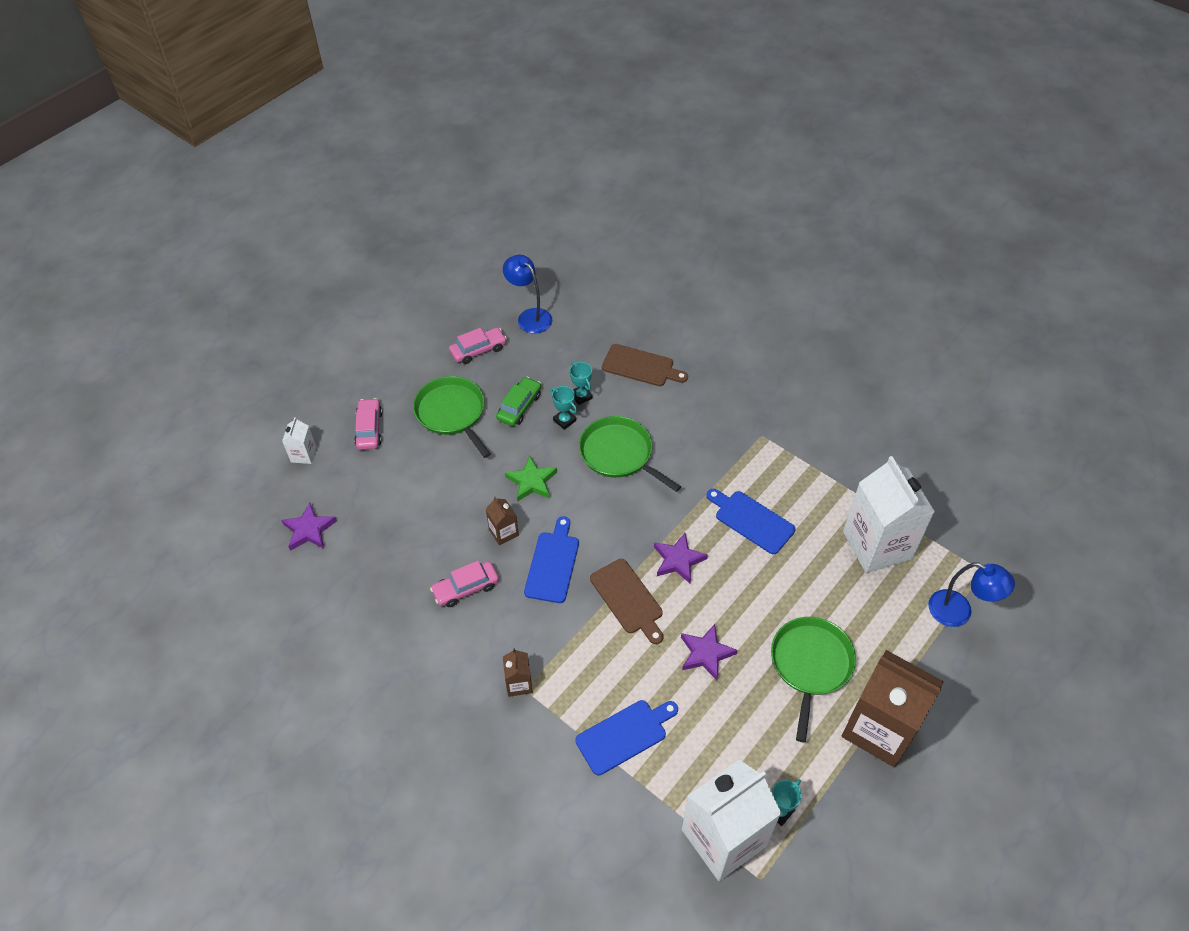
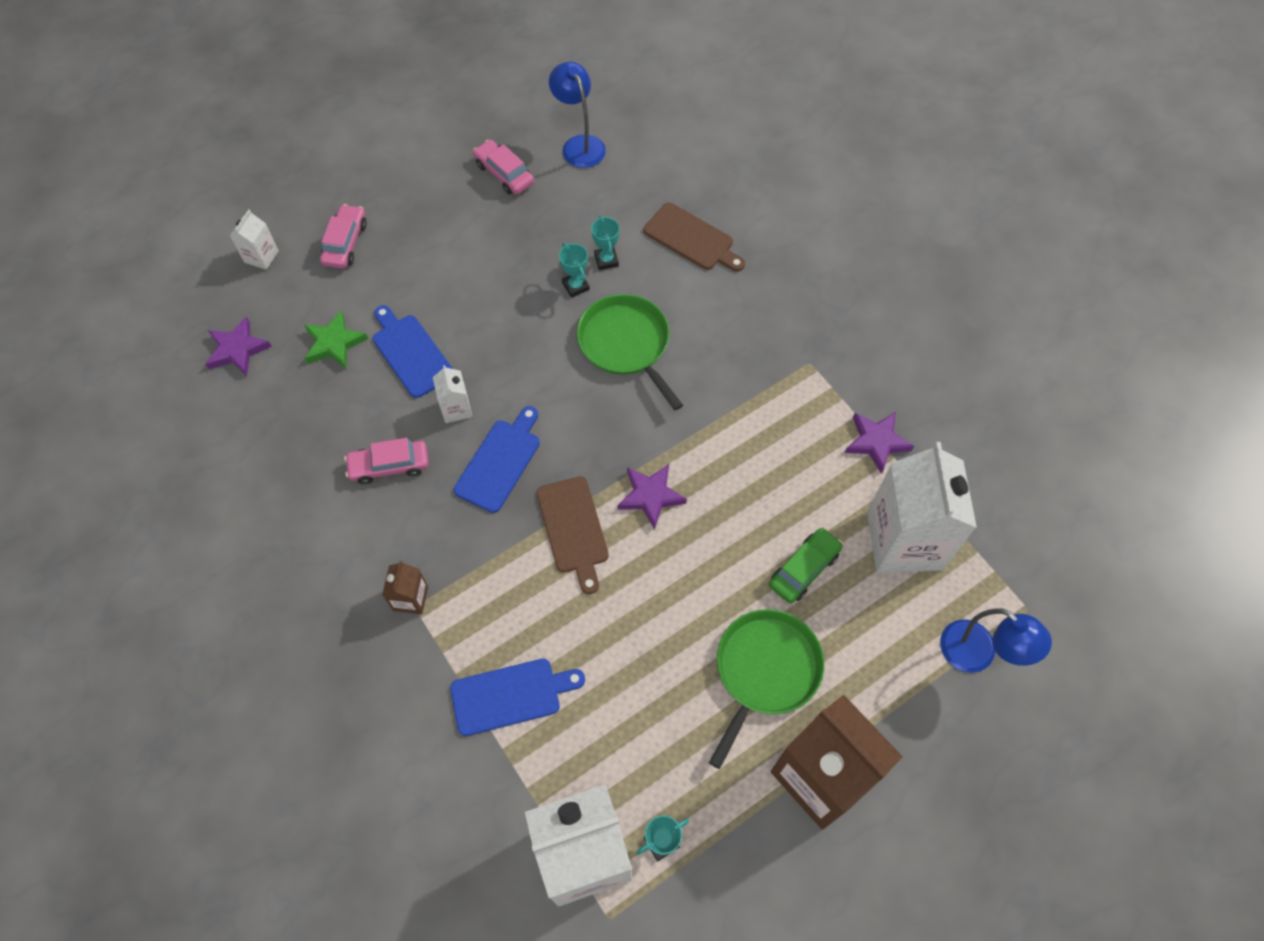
camera: 15 degrees right, 10 degrees up
(452, 413) = (447, 246): green pan -> none
(478, 350) = (504, 173): pink car -> pink car turned 120 degrees counterclockwise
(503, 532) = (456, 408): brown carton -> white carton
(519, 406) = (528, 256): green car -> green car (804, 569)
(532, 481) = (510, 353): green star -> green star (334, 343)
(706, 653) = (642, 622): purple star -> purple star (876, 442)
(751, 520) = (758, 469): blue cutting board -> blue cutting board (410, 353)

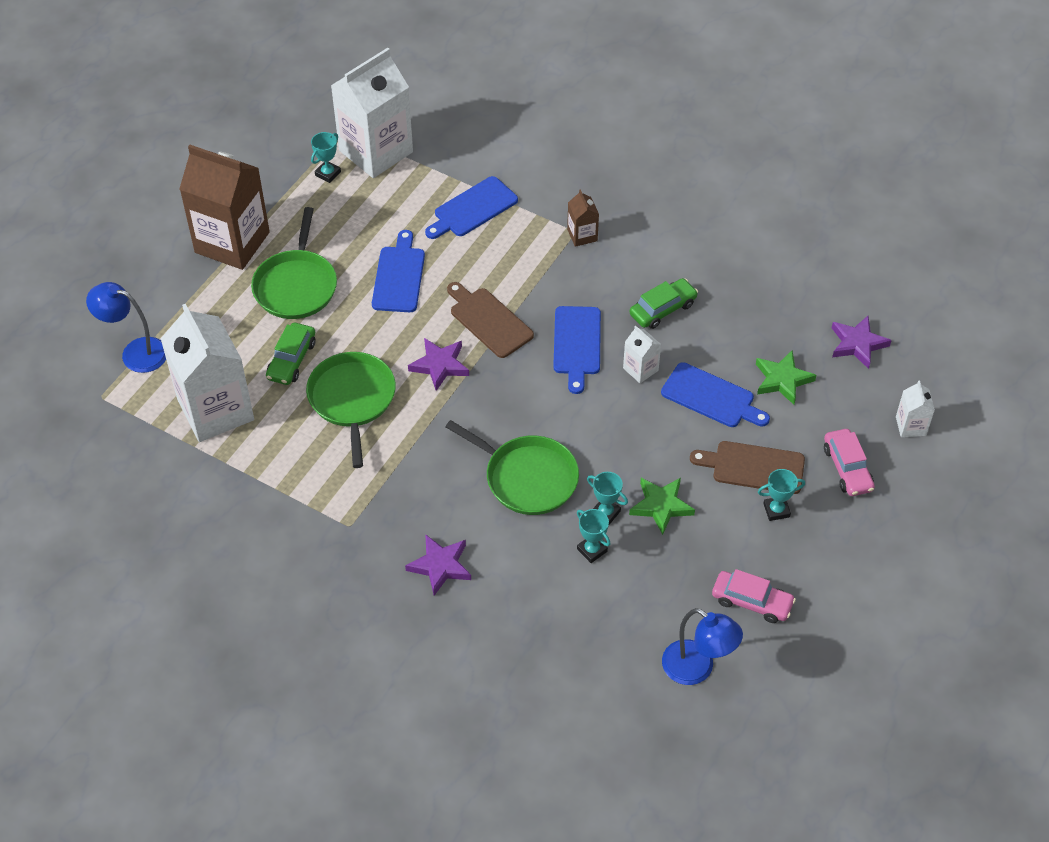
camera: 155 degrees right, 10 degrees down
(389, 466) = (663, 309): pink car -> green car
(431, 233) = (776, 510): none -> turquoise trophy
(524, 273) = (661, 506): none -> green star
(642, 632) = (399, 276): none -> blue cutting board
(692, 239) = (520, 607): brown cutting board -> brown cutting board (753, 467)
(757, 493) = (352, 399): none -> green pan
(876, 442) = (263, 479): purple star -> purple star (440, 566)

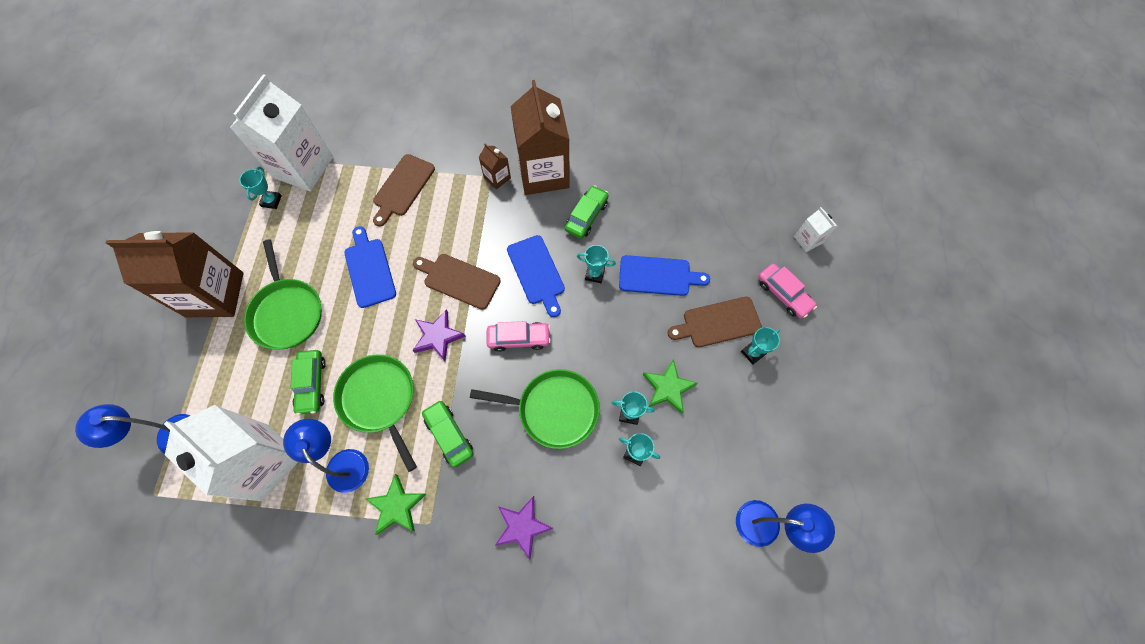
camera: 25 degrees left, 15 degrees up
(290, 440) = (343, 462): none -> blue lamp
(407, 458) = (449, 435): none -> green car
(473, 209) = (402, 188): blue cutting board -> brown cutting board
(637, 248) = (543, 173): none -> brown carton
(640, 369) = (594, 274): white carton -> turquoise trophy
(752, 602) = (776, 443): pink car -> pink car (519, 338)
(782, 380) = (701, 239): green star -> green star (397, 506)
(857, 344) = (737, 188): purple star -> none

